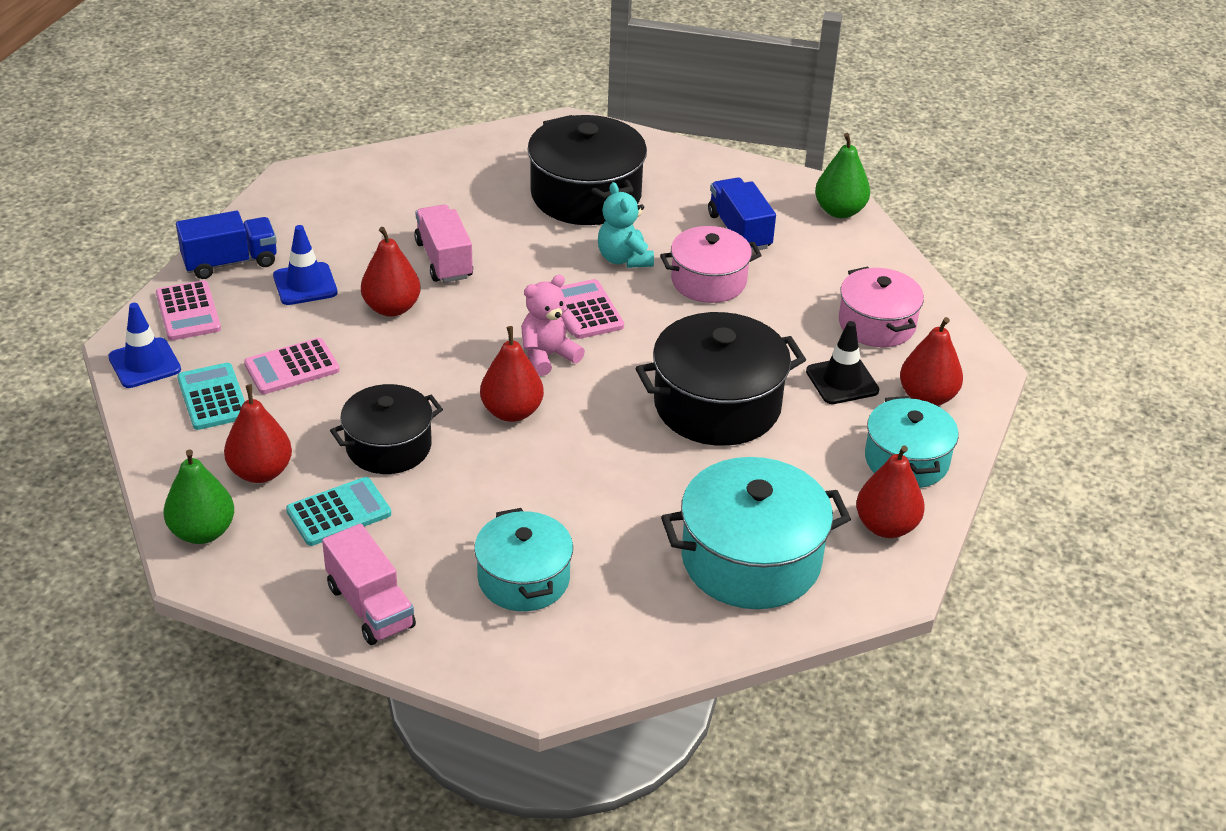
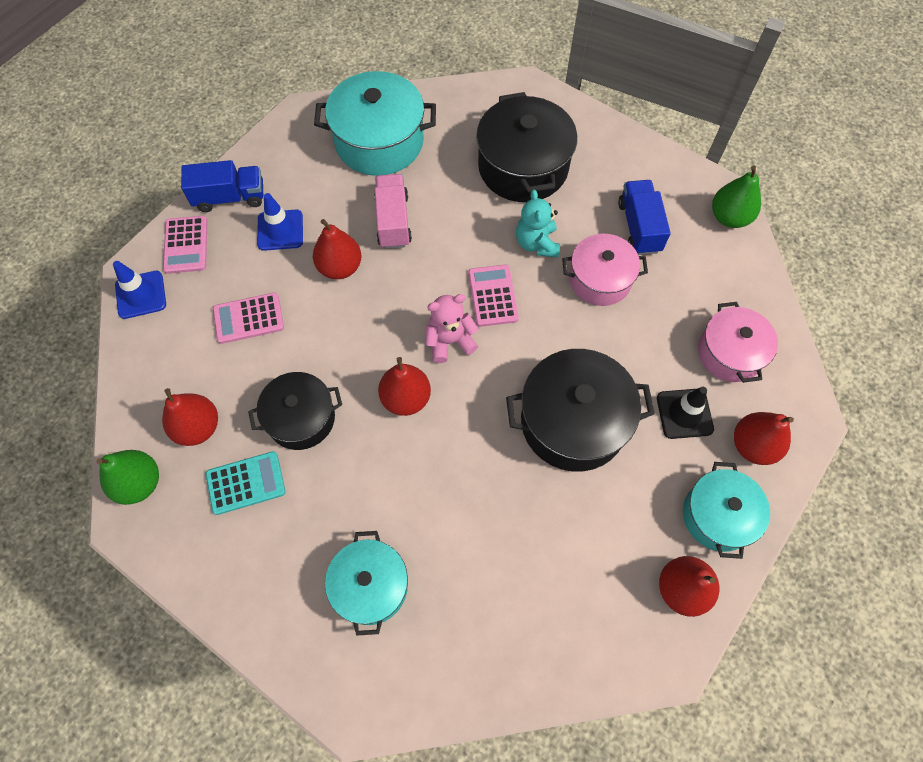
camera: 15 degrees right, 25 degrees up
(213, 397) = (182, 340): turquoise calculator -> none
(370, 606) = (245, 591): pink truck -> none
(751, 560) = (558, 604): turquoise pot -> turquoise pot (379, 142)

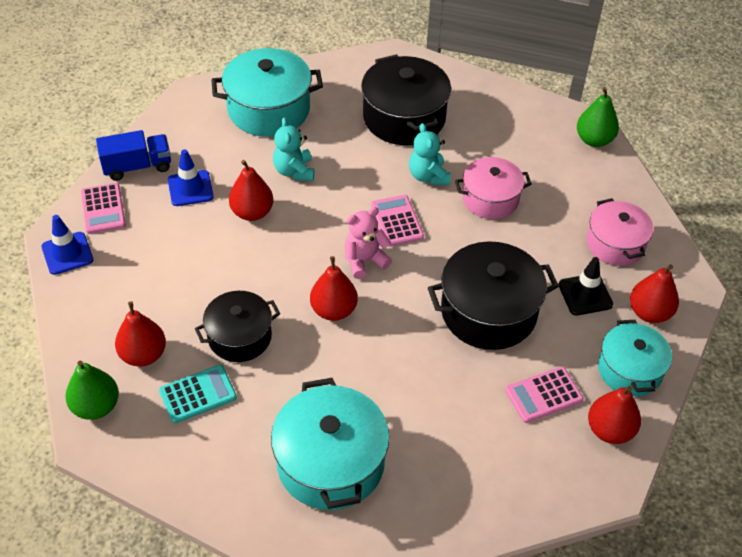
camera: 10 degrees left, 15 degrees down
(248, 318) = (174, 262): pink calculator -> pink calculator (543, 395)
(370, 586) = (330, 463): turquoise pot -> turquoise pot, size x1.55
(393, 221) = (294, 171): pink truck -> turquoise teddy bear
(639, 227) = (517, 155): blue truck -> none

